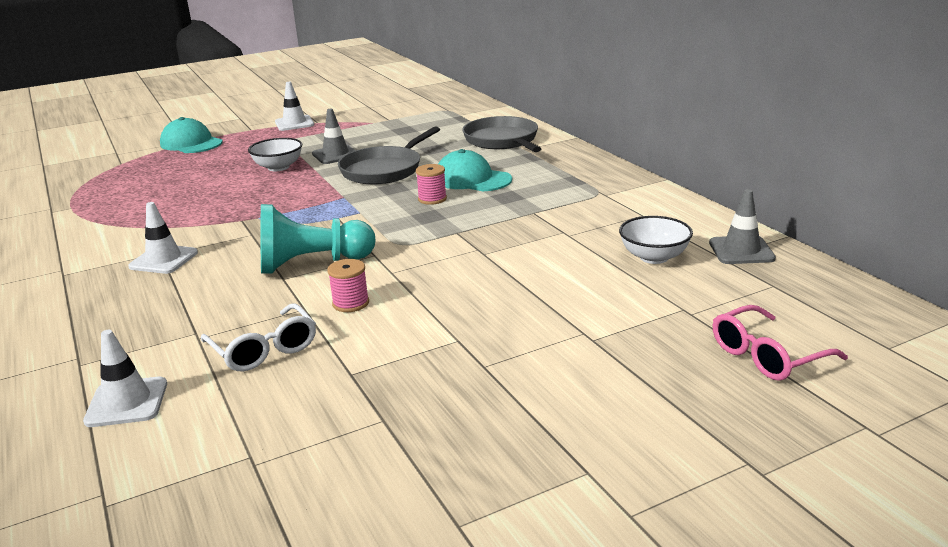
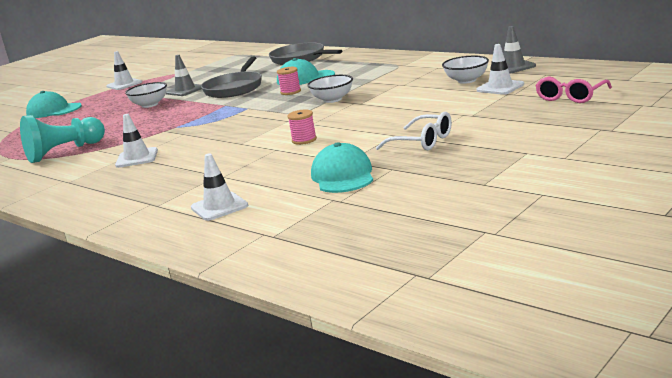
camera: 20 degrees left, 5 degrees down
(264, 349) = (276, 168): white glasses -> white glasses (422, 142)
(312, 264) = (251, 133): turquoise pawn -> turquoise pawn (64, 152)
(313, 405) = (343, 176): none -> turquoise cap
(461, 233) = (332, 99): none -> white bowl
(685, 291) = (500, 87): none -> white traffic cone

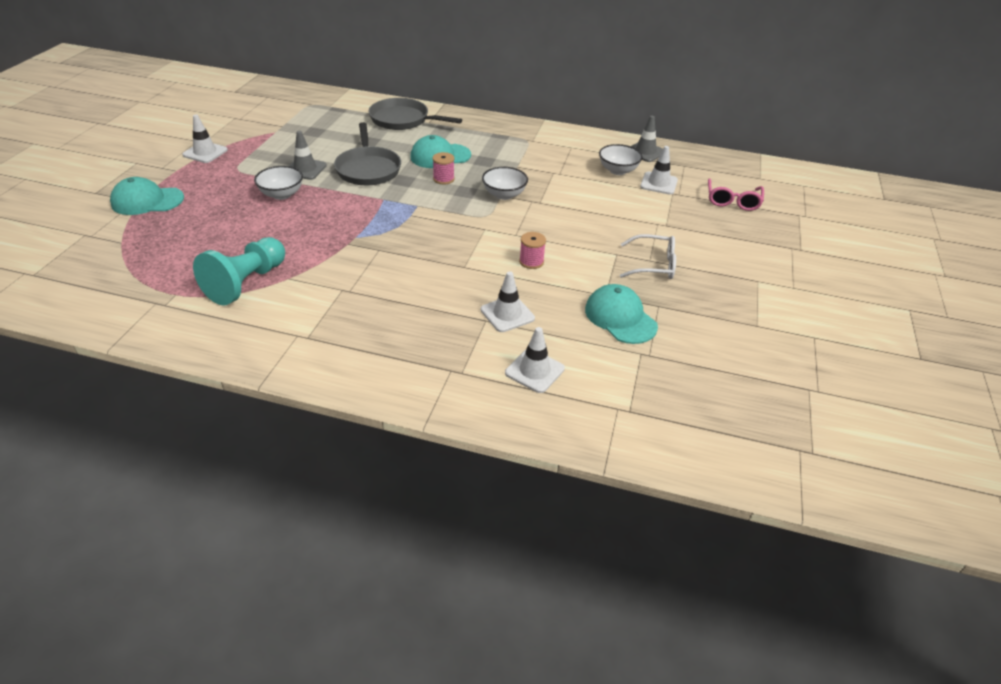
camera: 30 degrees left, 20 degrees up
(137, 158) = (359, 293): white traffic cone -> white traffic cone (507, 314)

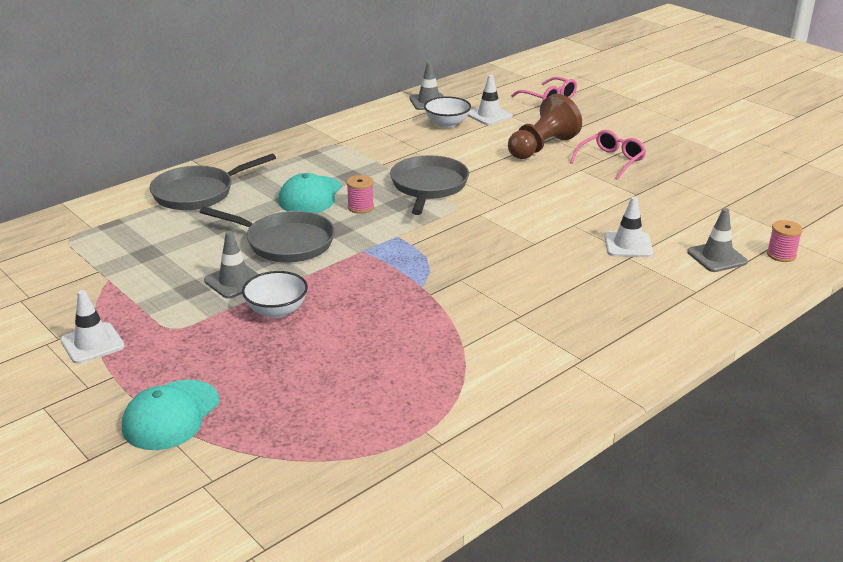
camera: 55 degrees left, 10 degrees down
(246, 283) = (448, 376): turquoise pawn -> none
(504, 195) = (428, 186): white bowl -> grey pan
(531, 261) = (557, 209): pink spool -> pink spool (781, 255)
(534, 371) = (717, 257): white traffic cone -> grey traffic cone
(620, 317) = (672, 198): turquoise cap -> none
(633, 224) = (542, 147): none -> brown pawn
(653, 265) = (611, 161): white glasses -> pink glasses

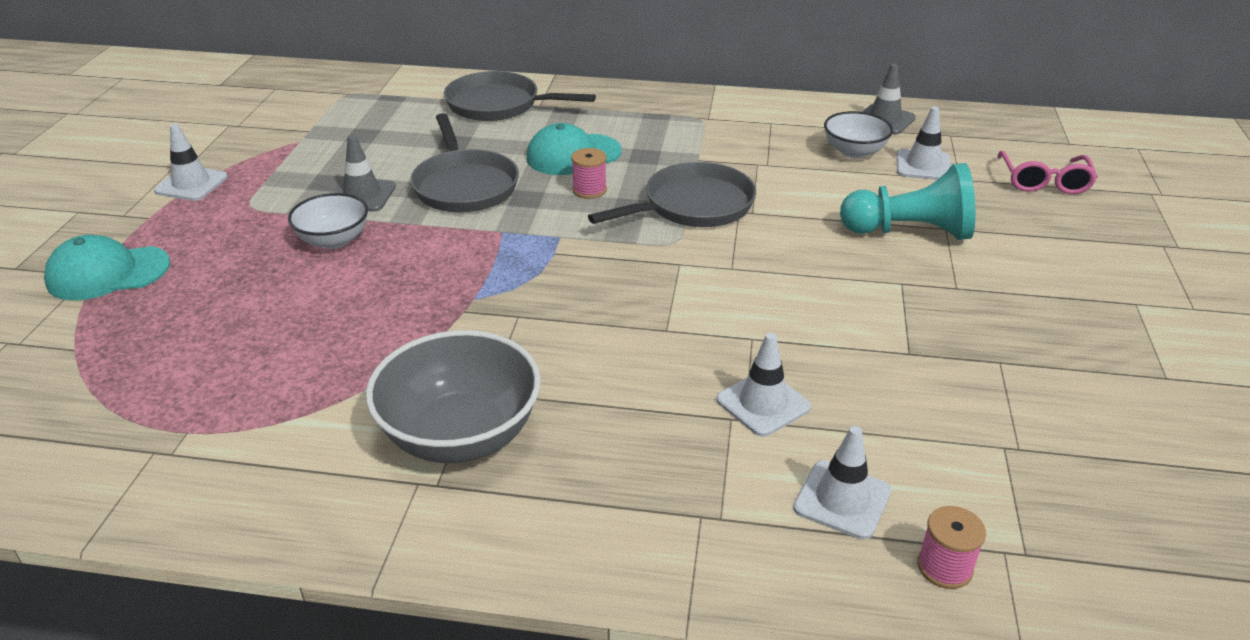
camera: 50 degrees right, 5 degrees up
(542, 147) = (909, 232): brown pawn -> turquoise pawn
(549, 337) = (461, 435): none -> grey bowl
(611, 161) = (966, 295): pink glasses -> none
(717, 257) = (842, 499): grey traffic cone -> white traffic cone

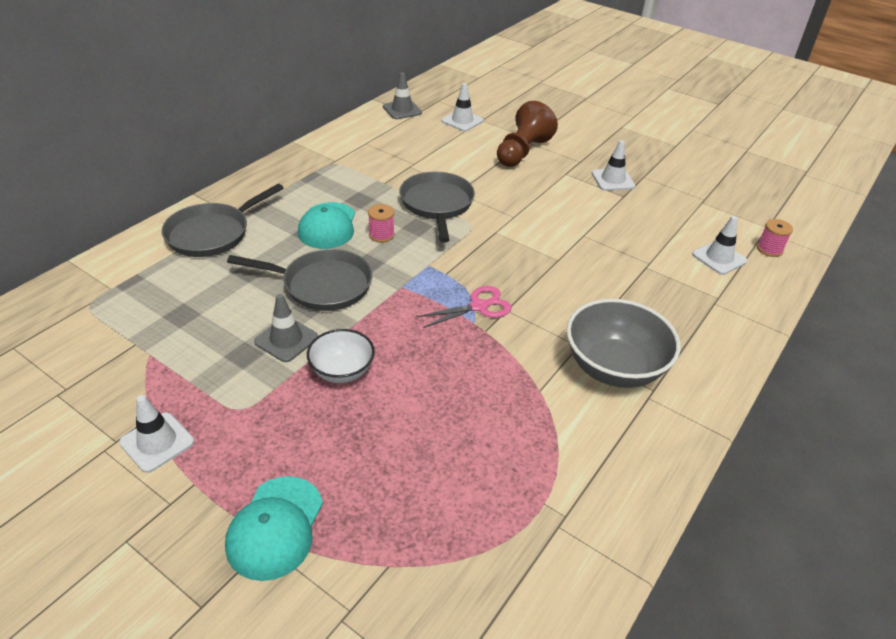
camera: 65 degrees left, 5 degrees up
(508, 294) = (479, 306): none -> pink scissors
(763, 403) = (640, 253): white traffic cone -> white traffic cone (613, 180)
(854, 152) = (428, 133): white bowl -> none
(909, 232) = (522, 152): turquoise pawn -> brown pawn
(1044, 182) = (508, 99): pink glasses -> none

